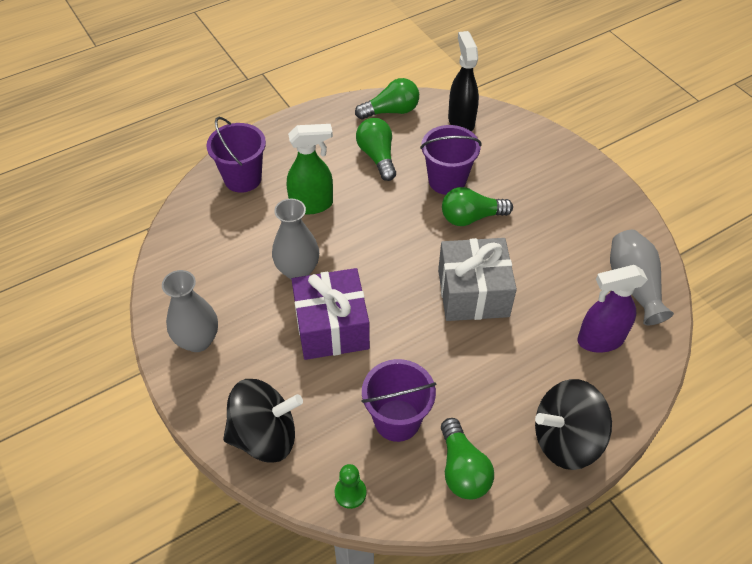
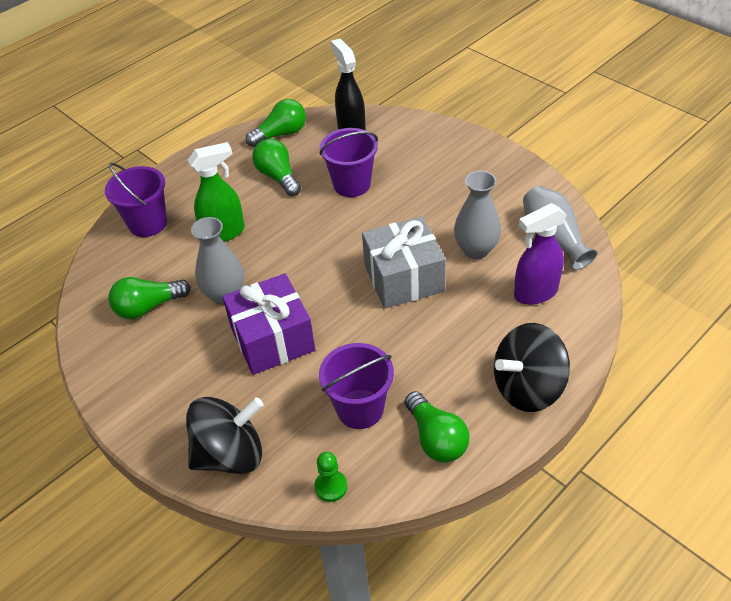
camera: 10 degrees left, 5 degrees down
(198, 340) = (138, 382): grey vase -> grey vase (476, 250)
(471, 217) = (384, 212): green light bulb -> green light bulb (148, 307)

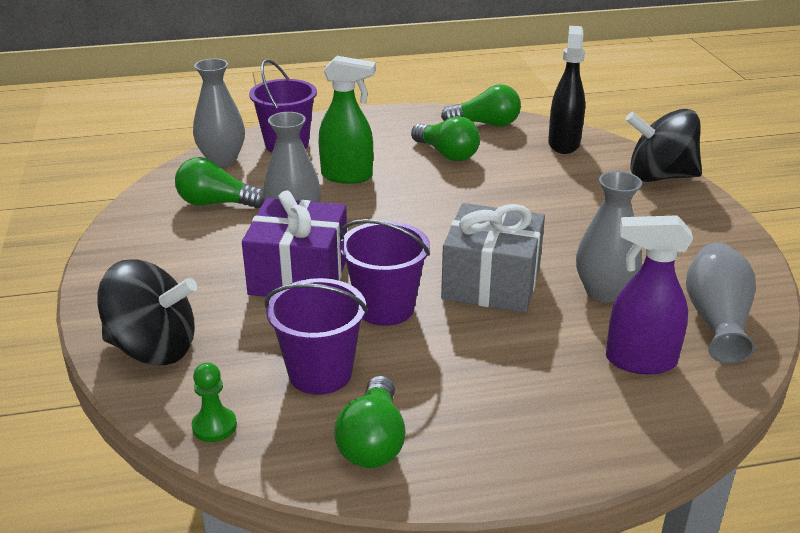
camera: 30 degrees right, 15 degrees down
(109, 263) = (222, 160): none -> grey vase
(278, 177) = (447, 154): green light bulb -> green light bulb turned 135 degrees clockwise
(352, 184) = (517, 186): purple bucket -> purple bucket (385, 308)
(528, 387) = (536, 448): black spinning top -> black spinning top (660, 176)

